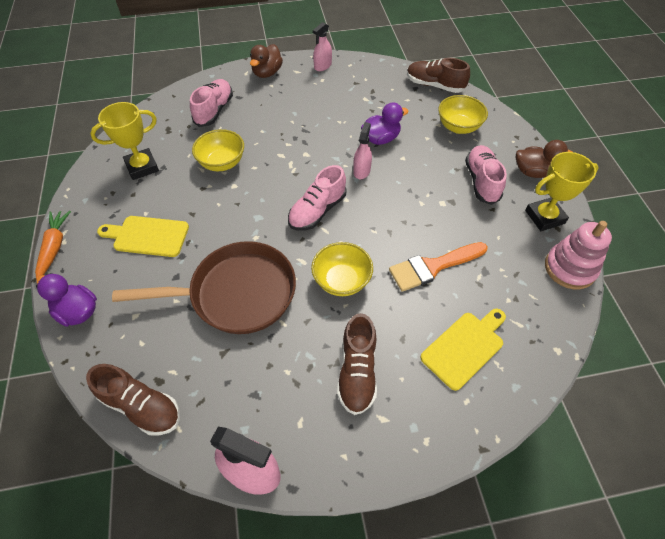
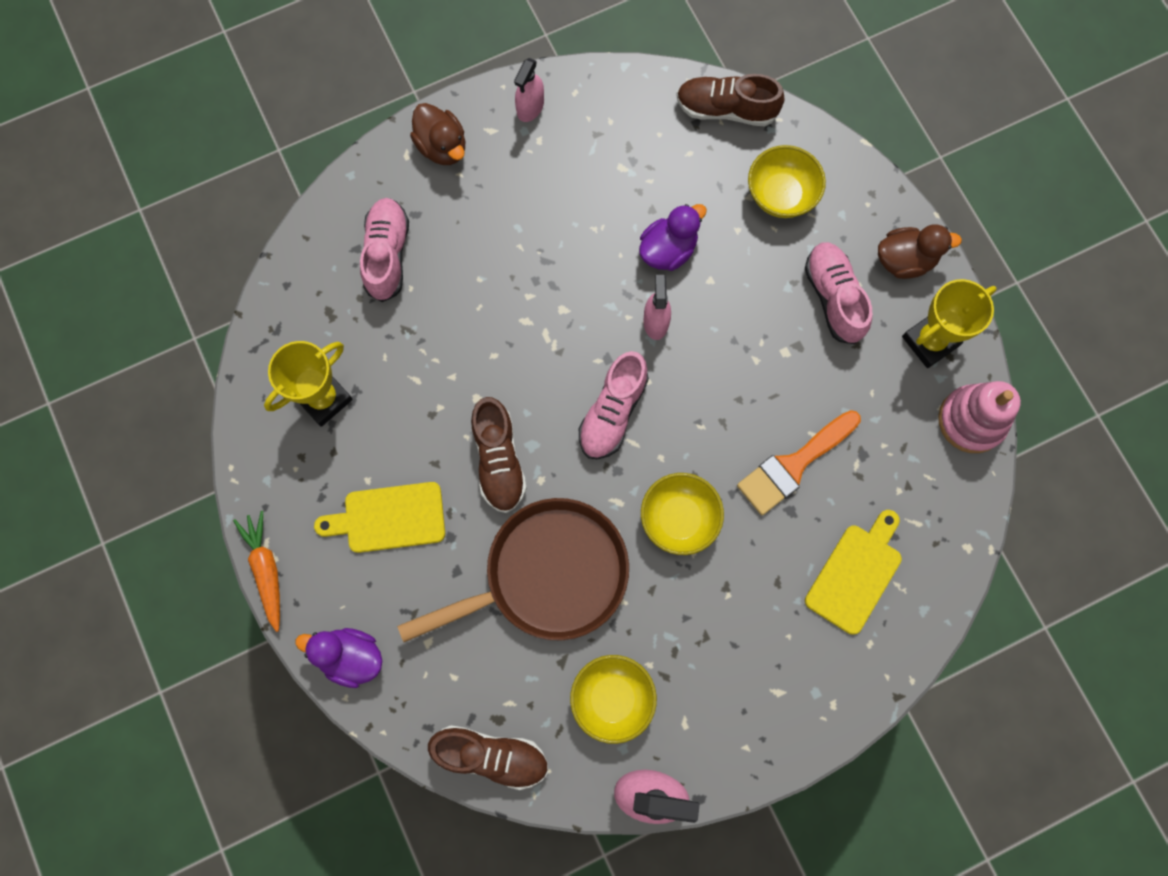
camera: 15 degrees left, 20 degrees up
(222, 163) = (442, 359): yellow bowl -> yellow bowl (612, 698)
(267, 73) = (442, 147): brown duck -> brown duck turned 45 degrees counterclockwise
(357, 372) = (733, 642): brown shoe -> brown shoe (499, 460)

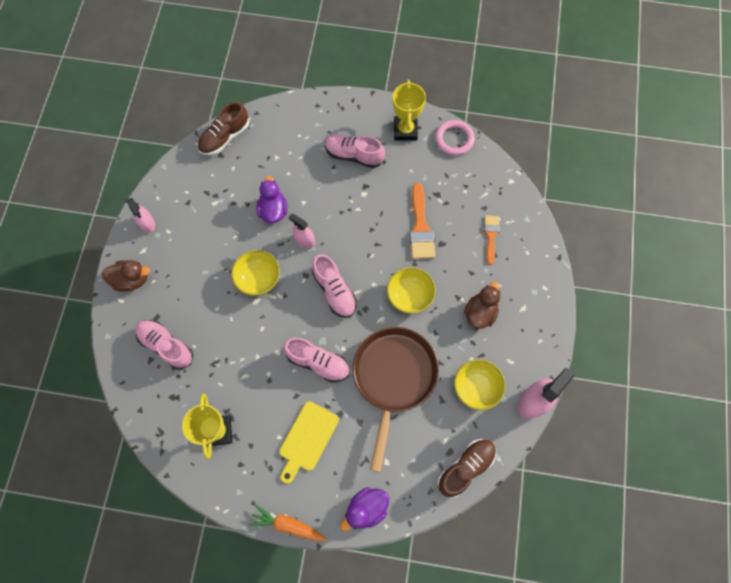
camera: 55 degrees left, 5 degrees down
(499, 460) = (318, 362): brown shoe -> pink shoe
(781, 195) = (286, 143): yellow bowl -> yellow bowl (258, 279)
(856, 574) = (491, 236): yellow cutting board -> orange brush
(905, 260) = (359, 114): brown duck -> brown duck (480, 312)
(971, 420) = (454, 139): pink stacking toy -> pink ring

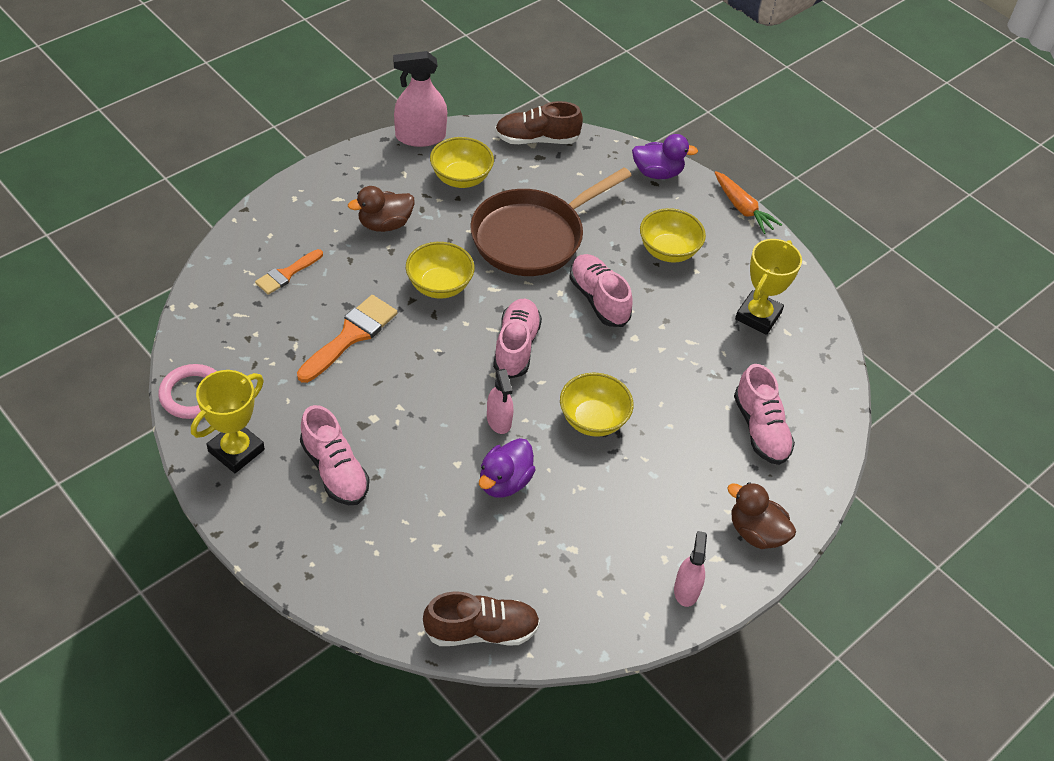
camera: 145 degrees left, 20 degrees down
(307, 439) = (668, 251): yellow cutting board -> yellow bowl

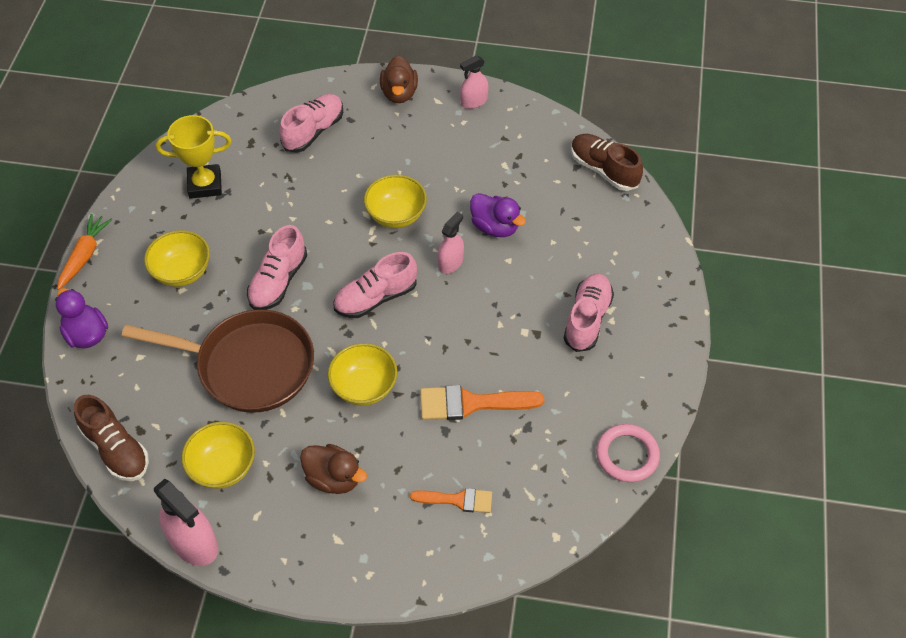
camera: 125 degrees left, 5 degrees up
(236, 450) = (636, 386): yellow trophy -> none
(504, 482) = (495, 227): purple duck -> purple duck turned 45 degrees clockwise

